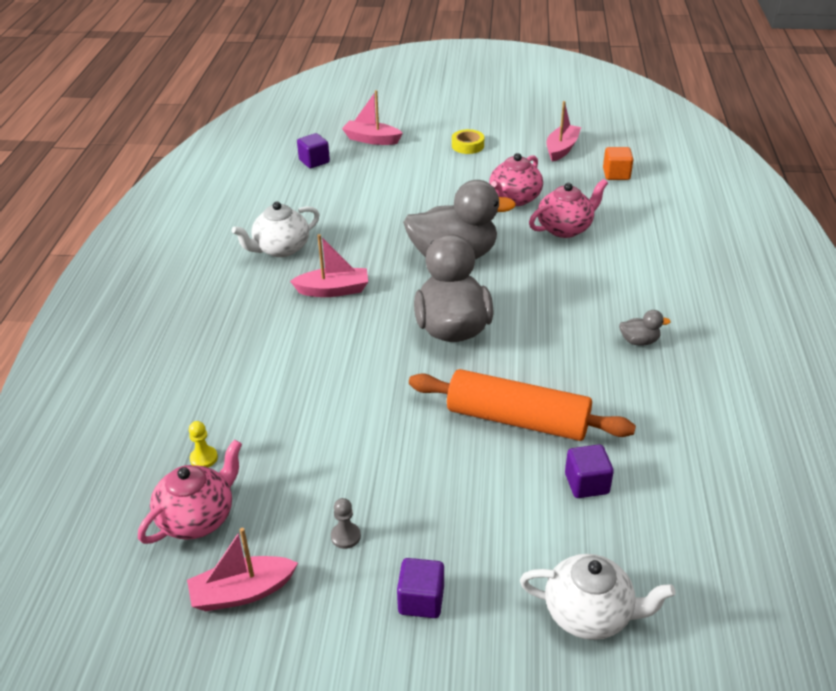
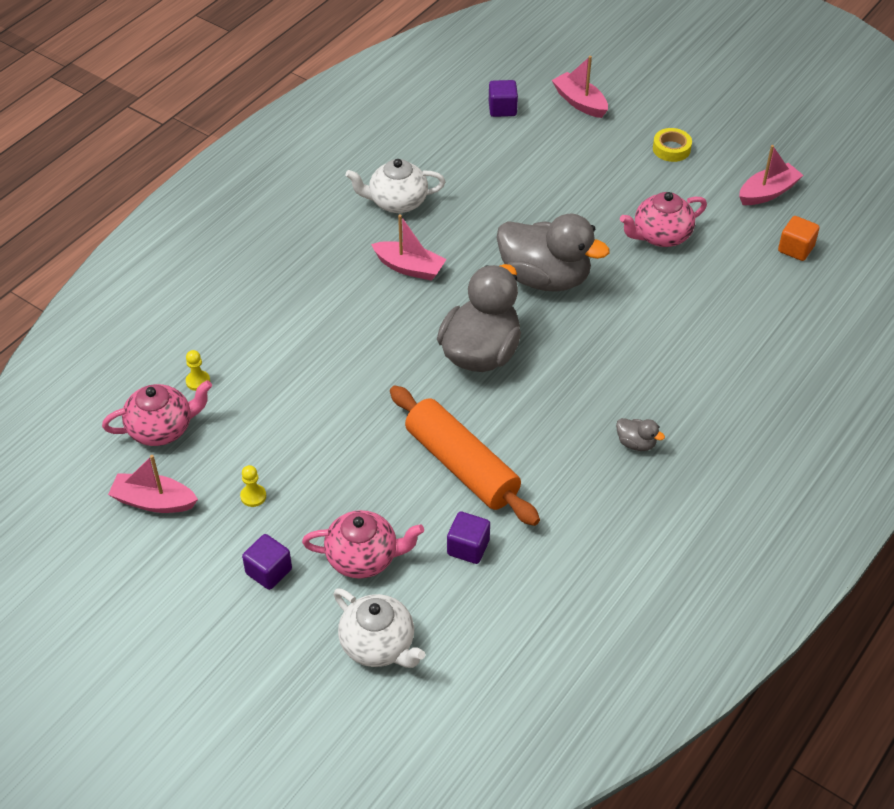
camera: 30 degrees right, 10 degrees up
(345, 536) = (253, 496): grey pawn -> yellow pawn
(565, 228) = (680, 292): pink teapot -> pink teapot (363, 558)

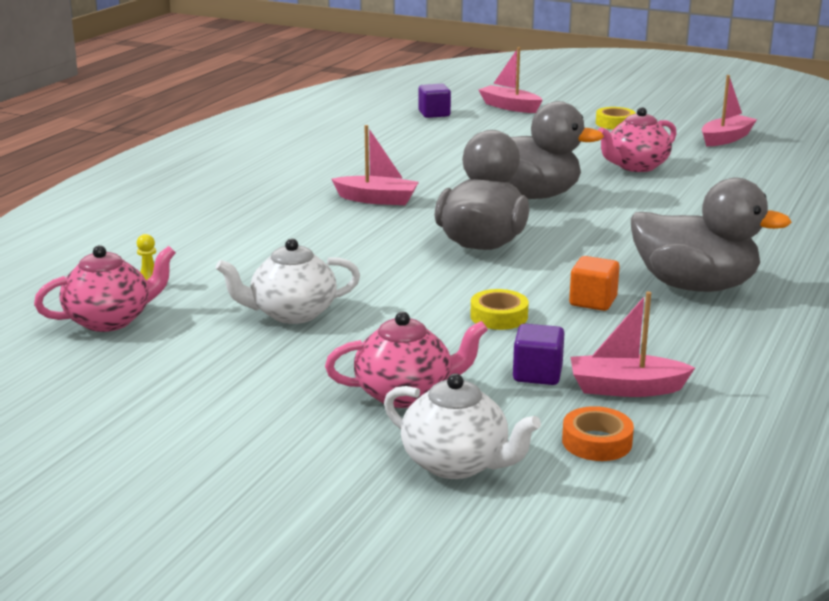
camera: 10 degrees left, 25 degrees down
(154, 501) = (109, 374): pink boat -> pink boat (625, 388)
(253, 496) = (242, 359): yellow pawn -> none
(269, 571) = (281, 416): purple cube -> none
(397, 202) = (347, 165): white teapot -> white teapot (292, 313)
(462, 465) = (499, 316): orange rolling pin -> yellow tape
(484, 636) = (597, 442): none -> orange tape
(636, 443) = (695, 286): grey duck -> grey duck, size x2.48
(795, 249) = (777, 165): orange cube -> orange cube (593, 301)

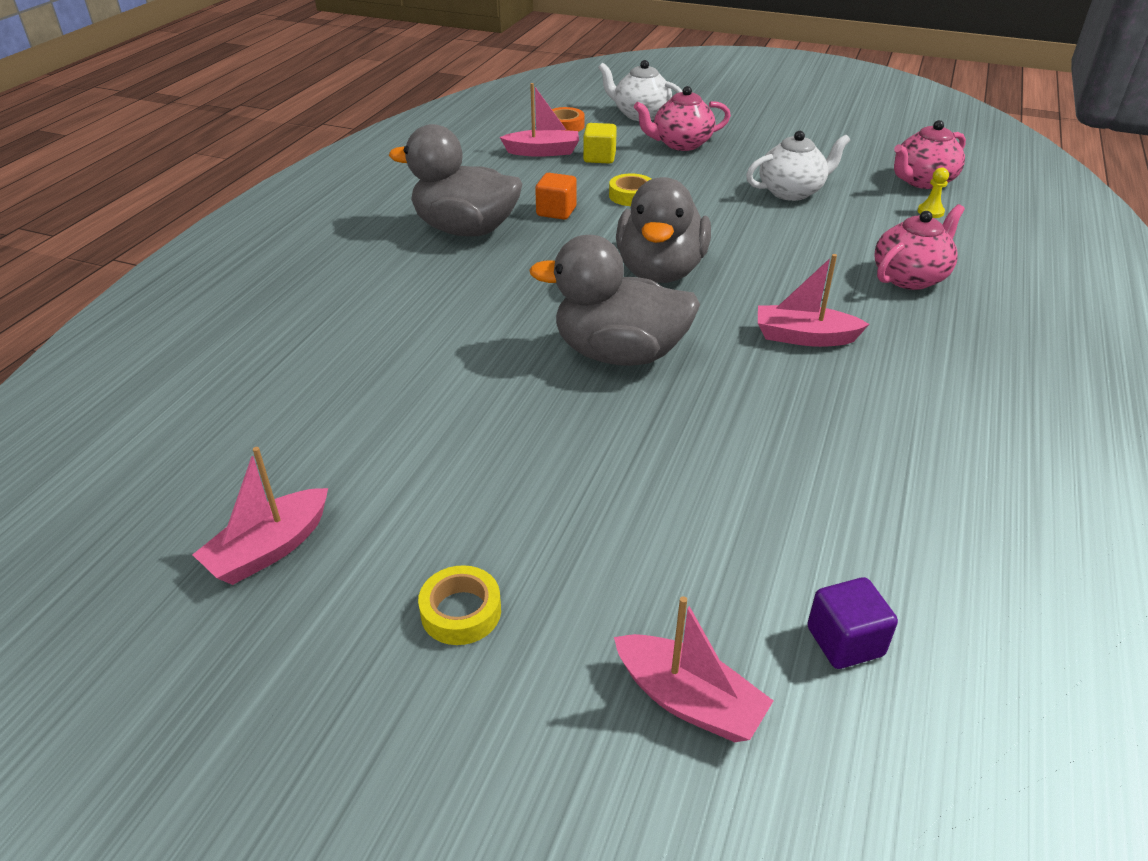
camera: 175 degrees right, 15 degrees up
(537, 374) = (599, 157): purple cube -> yellow cube
(635, 166) = (463, 437): pink teapot -> pink teapot (910, 277)

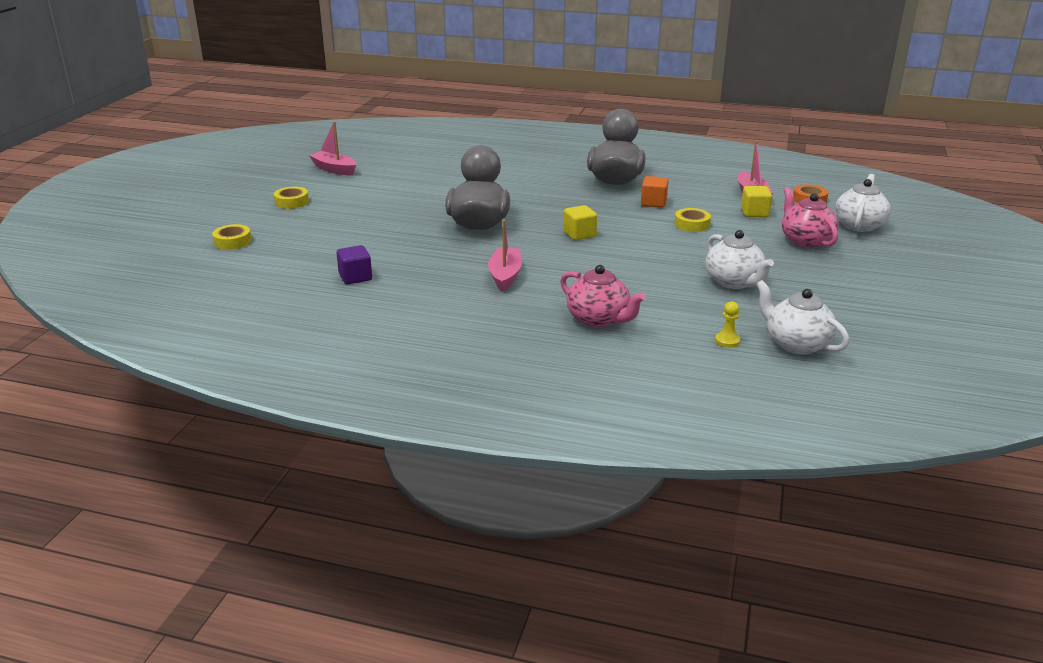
camera: 85 degrees right, 10 degrees down
(660, 271) = (579, 234): grey duck -> yellow cube
(689, 701) = (232, 241): pink boat -> yellow tape
(845, 641) = (251, 272): purple cube -> purple cube (355, 277)
(922, 181) = (796, 344): pink teapot -> white teapot

